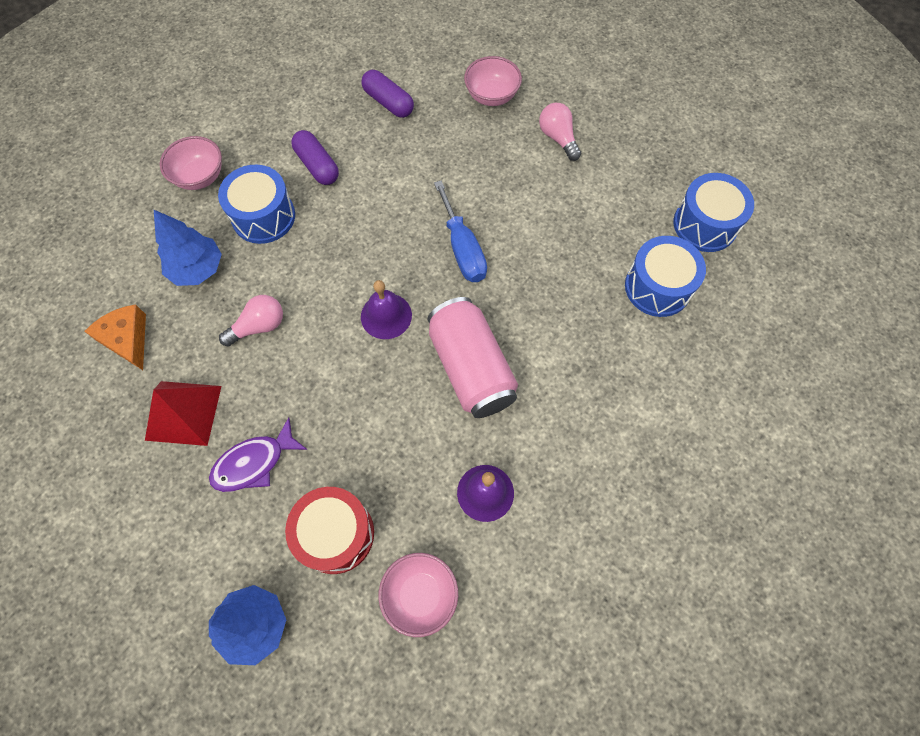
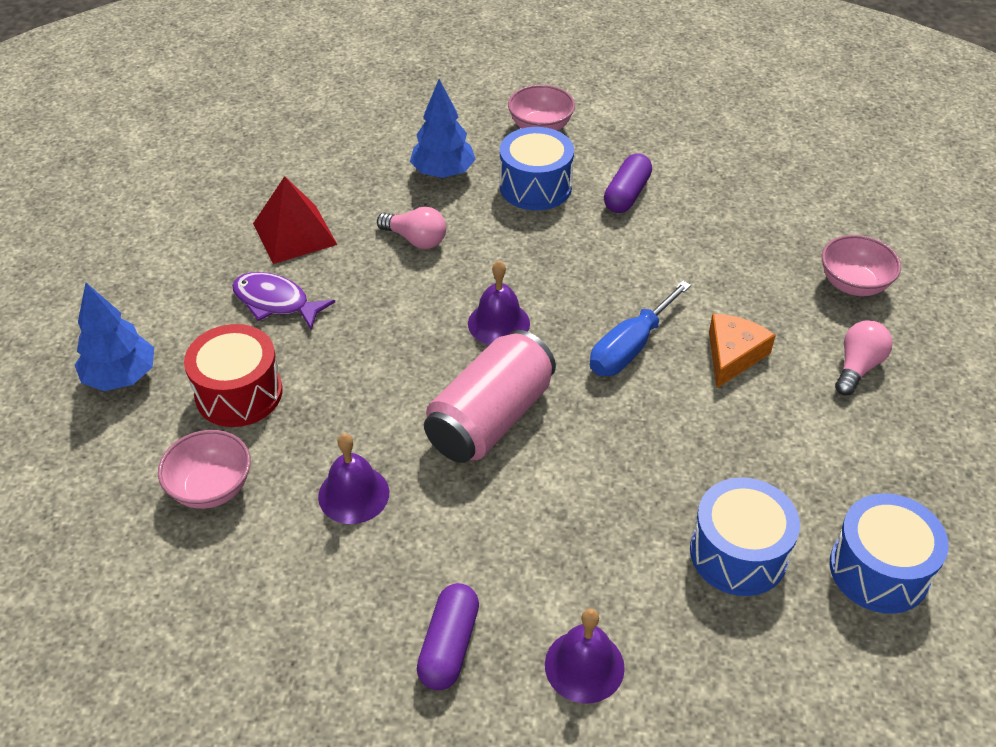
camera: 60 degrees right, 20 degrees down
(127, 339) = (340, 166): orange cheese -> orange cheese (733, 355)
(388, 102) = (755, 209): purple capsule -> purple capsule (449, 645)
(693, 417) = (584, 666): none -> purple bell

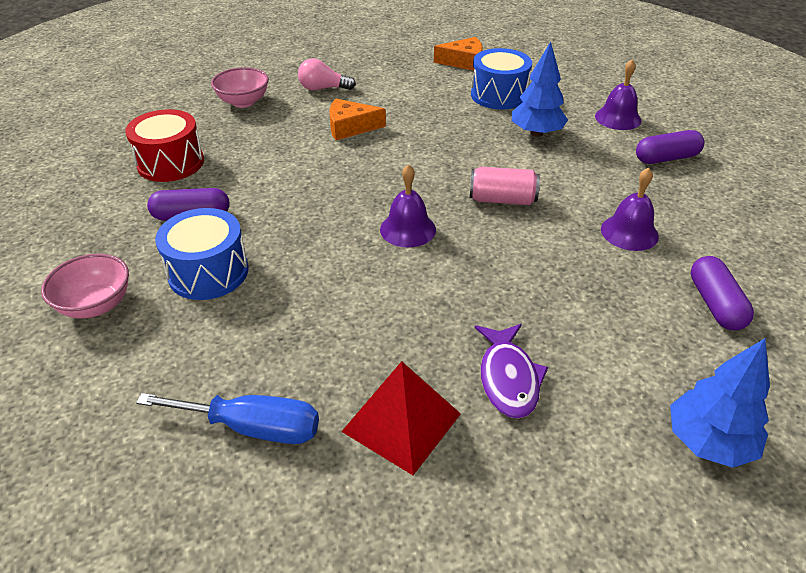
camera: 120 degrees left, 5 degrees down
(211, 488) = (715, 304): pink bowl -> purple capsule
(239, 393) = (626, 341): red drum -> red drum (170, 163)
(416, 239) = (342, 320): pink light bulb -> none
(443, 173) = (218, 347): blue tree -> blue tree (536, 133)
(490, 419) = (502, 199): pink can -> pink can, size x0.60
(630, 347) = (379, 165): blue screwdriver -> blue screwdriver (252, 427)
(879, 570) = (464, 62): blue drum -> orange cheese

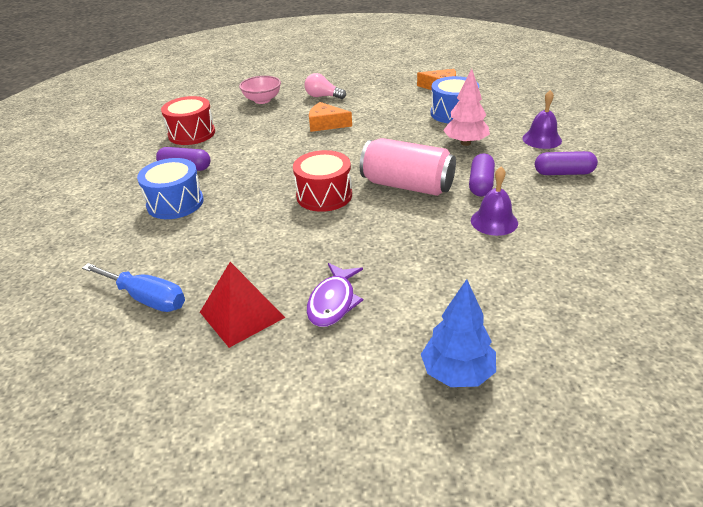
camera: 20 degrees right, 5 degrees down
(96, 305) = (97, 212): pink bowl -> none
(408, 229) = (324, 195): purple bell -> red drum
(502, 199) = (407, 185): pink can -> pink can, size x1.65
(536, 133) = (465, 143): blue tree -> pink tree
(715, 304) = (531, 282): purple capsule -> purple capsule (481, 184)

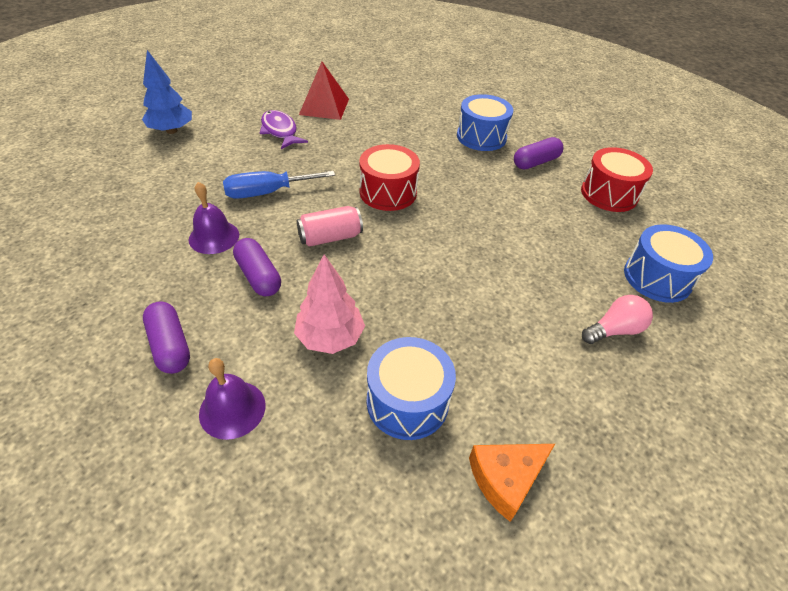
camera: 130 degrees right, 10 degrees up
(146, 298) = (387, 92): blue screwdriver -> blue screwdriver (267, 193)
(262, 100) = (657, 277): pink bowl -> blue drum
(326, 124) = (523, 278): orange cheese -> none
(407, 185) = (330, 237): pink can -> pink can, size x0.60
(563, 173) = (170, 346): purple capsule -> purple capsule turned 75 degrees counterclockwise

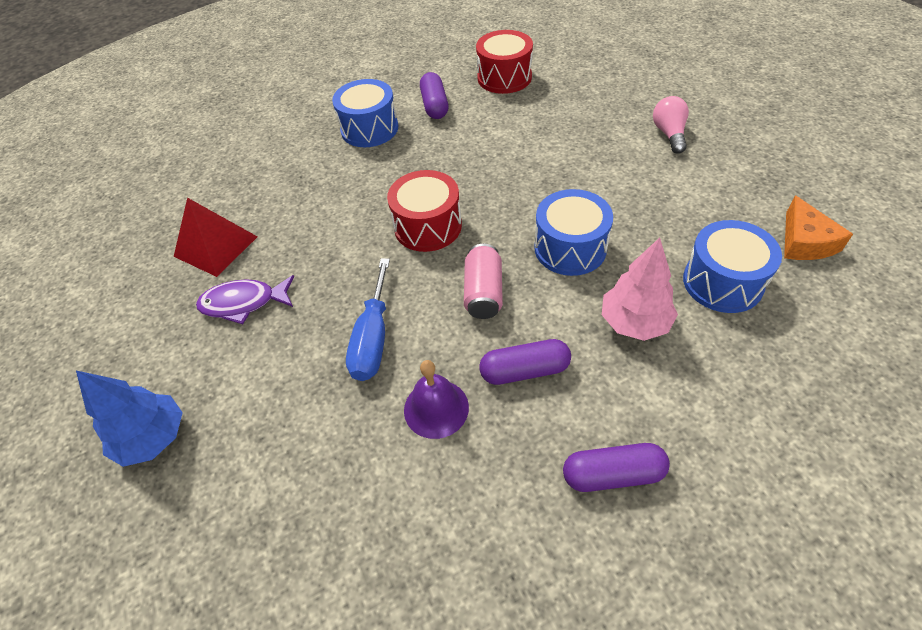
camera: 60 degrees left, 5 degrees up
(232, 409) = (712, 422): purple bell -> none
(657, 277) = (618, 90): blue drum -> blue drum (570, 248)

